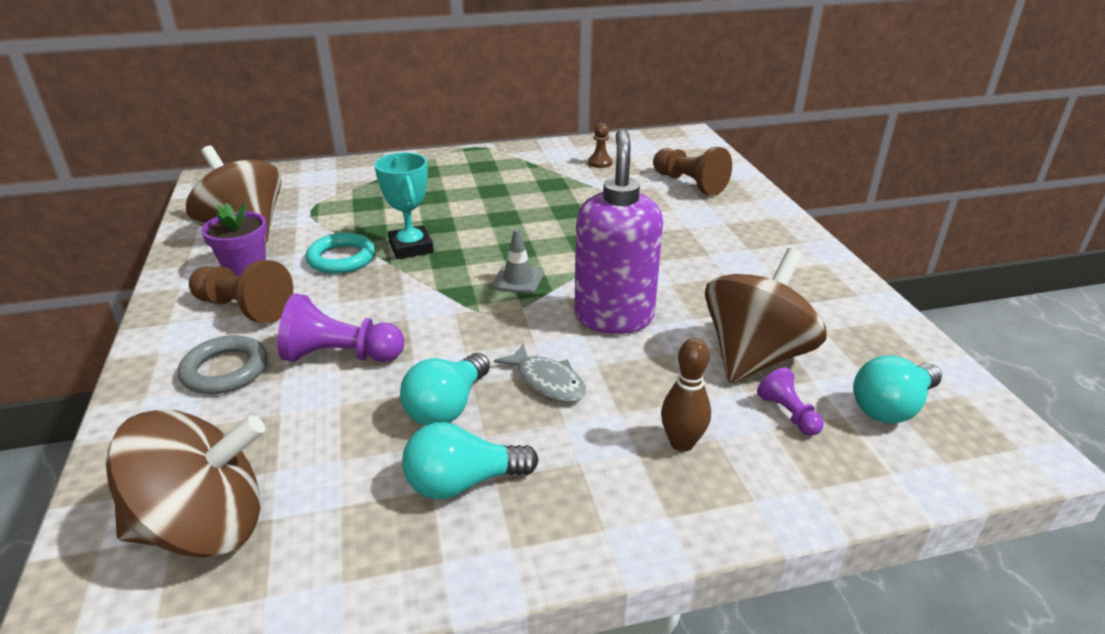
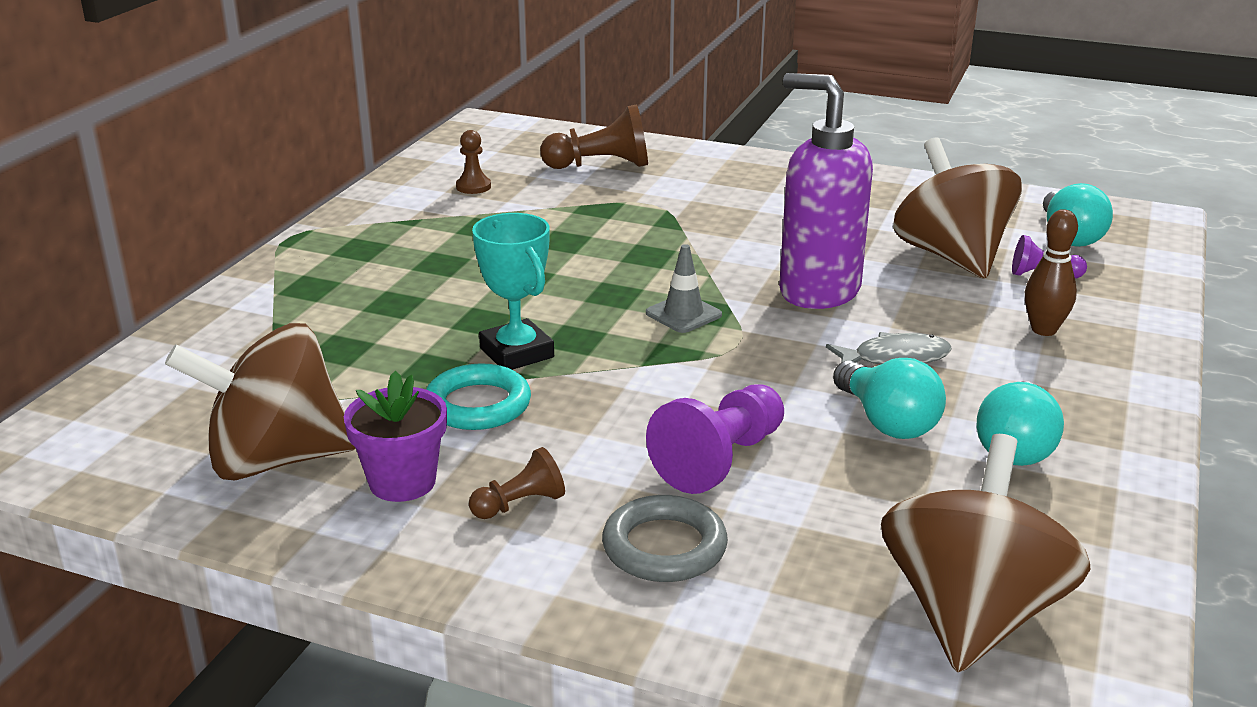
camera: 55 degrees left, 5 degrees down
(244, 308) = (520, 504): brown pawn -> brown pawn, size x0.56
(411, 247) = (516, 353): turquoise trophy -> turquoise trophy turned 45 degrees clockwise

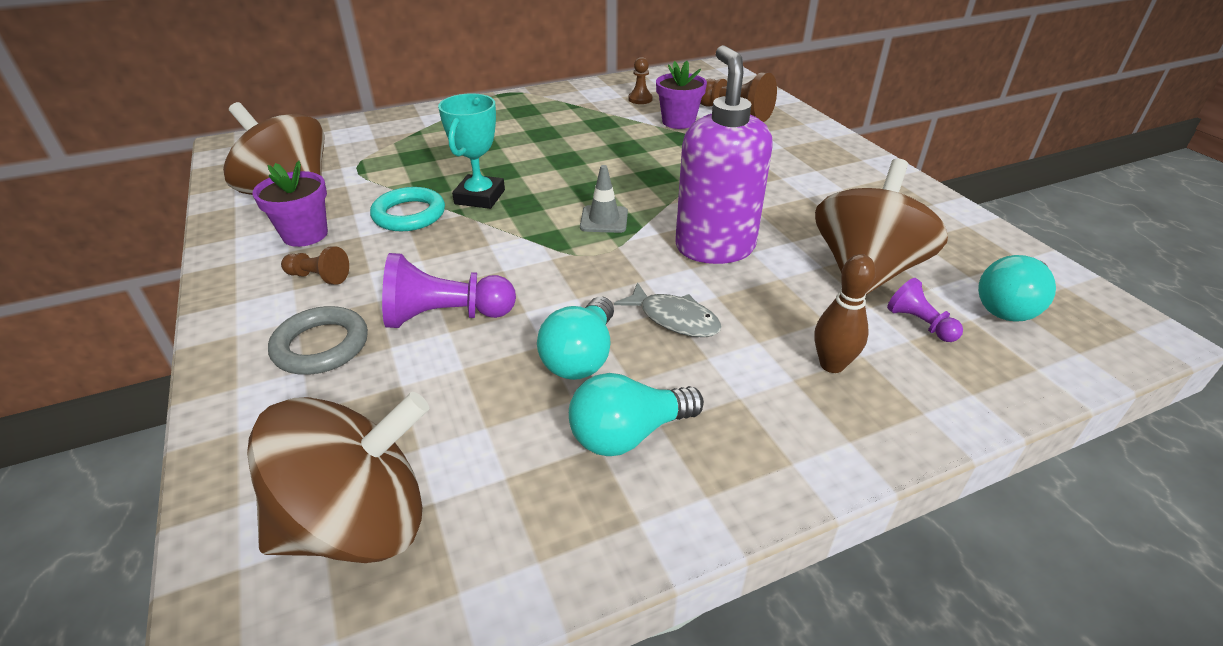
camera: 45 degrees right, 10 degrees up
(563, 195) = (678, 122): none -> purple flower pot

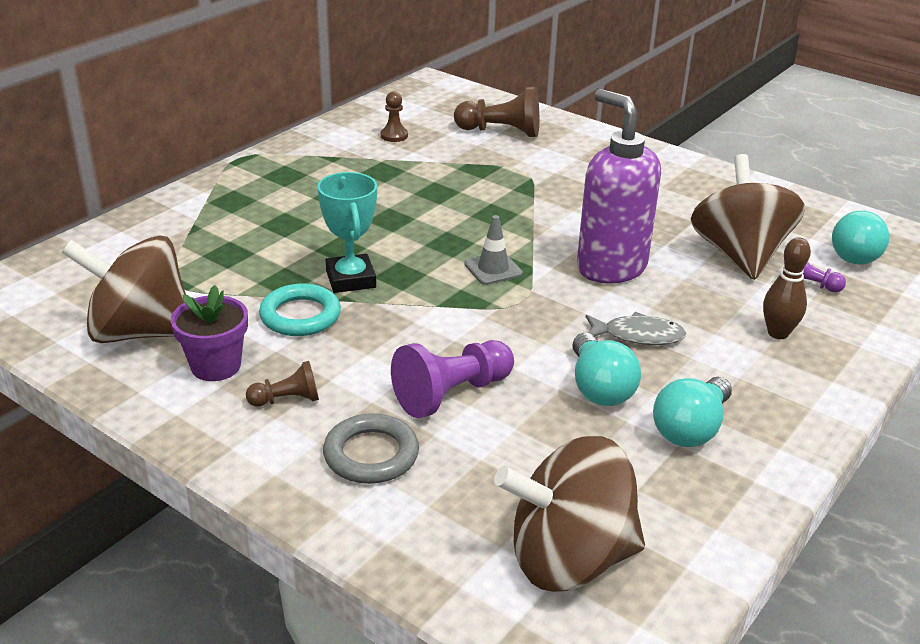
camera: 30 degrees left, 5 degrees down
(358, 523) = (569, 559): brown spinning top -> brown spinning top turned 135 degrees counterclockwise
(678, 122) = (458, 153): purple flower pot -> none

